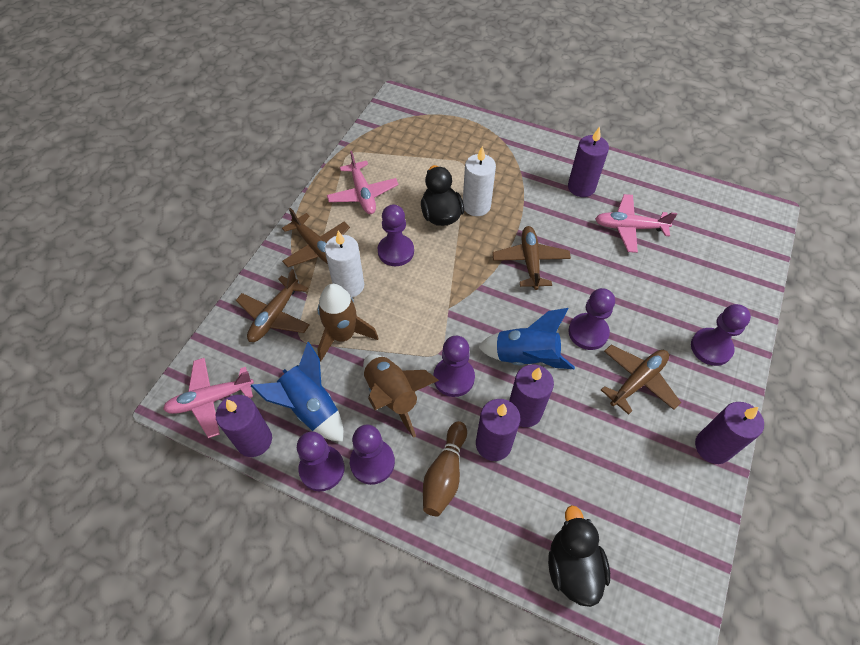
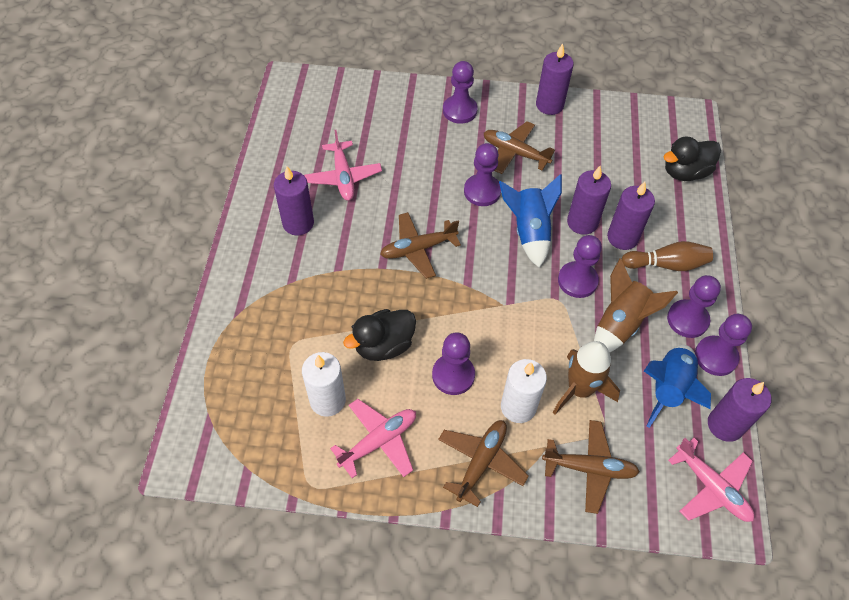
camera: 110 degrees left, 0 degrees up
(476, 206) = (358, 314): white candle -> white candle (327, 400)

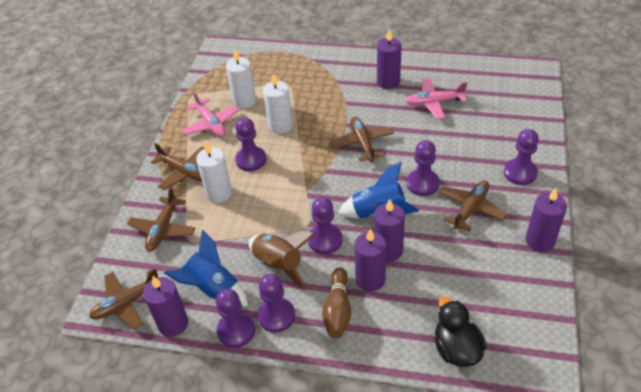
camera: 100 degrees right, 10 degrees down
(384, 345) = (280, 125): black duck -> white candle
(580, 389) = (225, 230): brown rocket -> none
(711, 487) = (126, 303): pink plane -> brown plane

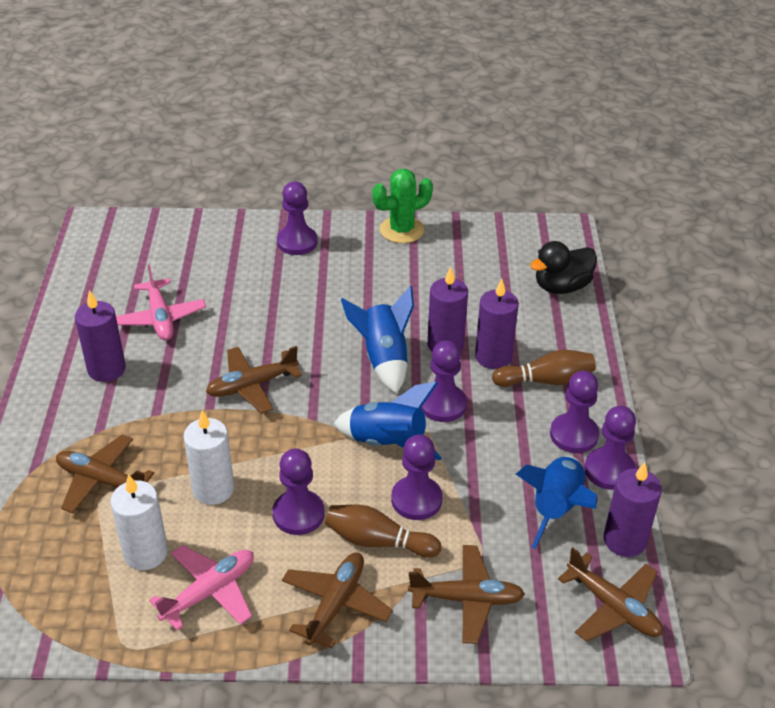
camera: 105 degrees left, 5 degrees down
(219, 193) = (378, 541): white candle -> brown bowling pin
(279, 264) = (495, 445): brown rocket -> none
(296, 206) = (388, 442): none -> blue rocket
(422, 183) = (326, 321): purple pawn -> purple pawn (416, 499)
(470, 209) = (363, 280): brown plane -> brown plane (101, 480)
(540, 241) = (401, 230): purple candle -> green cactus

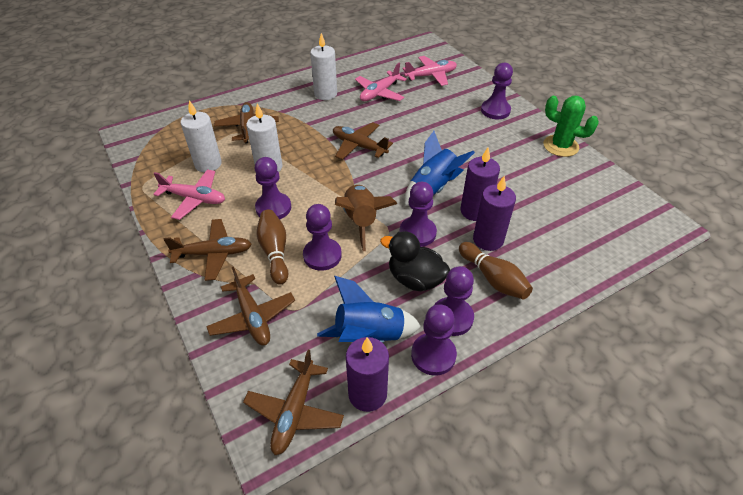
camera: 60 degrees right, 5 degrees up
(106, 369) = (325, 94): purple candle -> white candle
(173, 256) = (431, 76): none -> pink plane
(388, 442) = (361, 221): blue rocket -> brown rocket
(561, 286) = (603, 248): black duck -> black duck (415, 279)

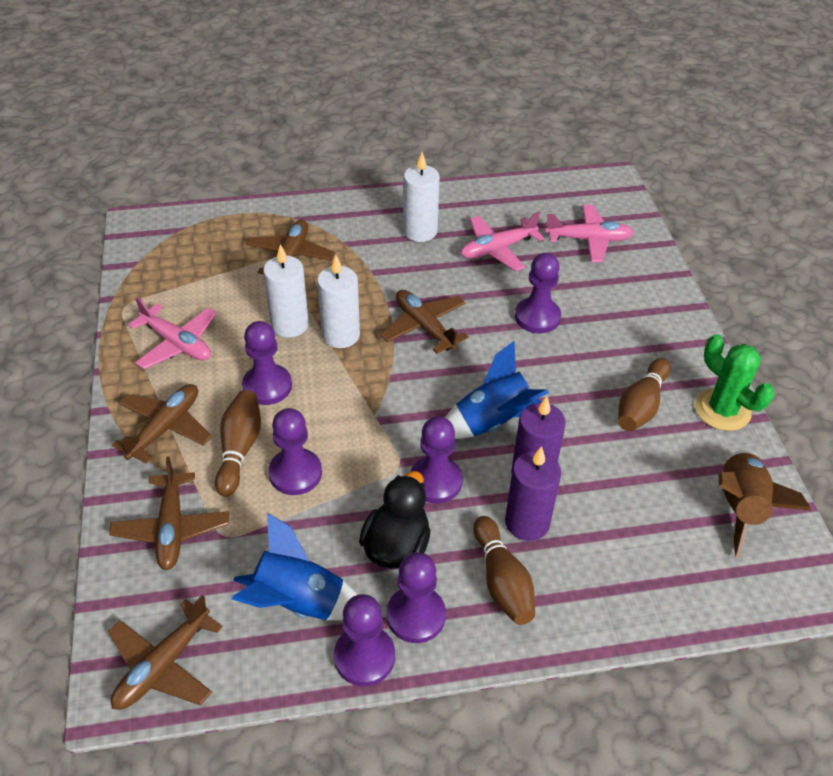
camera: 20 degrees right, 0 degrees up
(208, 164) = (216, 298): white candle -> white candle (341, 335)
(213, 254) = (165, 428): brown plane -> brown plane turned 75 degrees counterclockwise
(361, 221) = (370, 440): brown rocket -> brown rocket (740, 508)
(367, 394) = (257, 676): purple candle -> none
(415, 279) = (396, 546): black duck -> black duck turned 60 degrees clockwise
(495, 110) = (654, 324): purple pawn -> purple pawn (537, 317)
(514, 156) = (641, 405): none -> brown bowling pin

